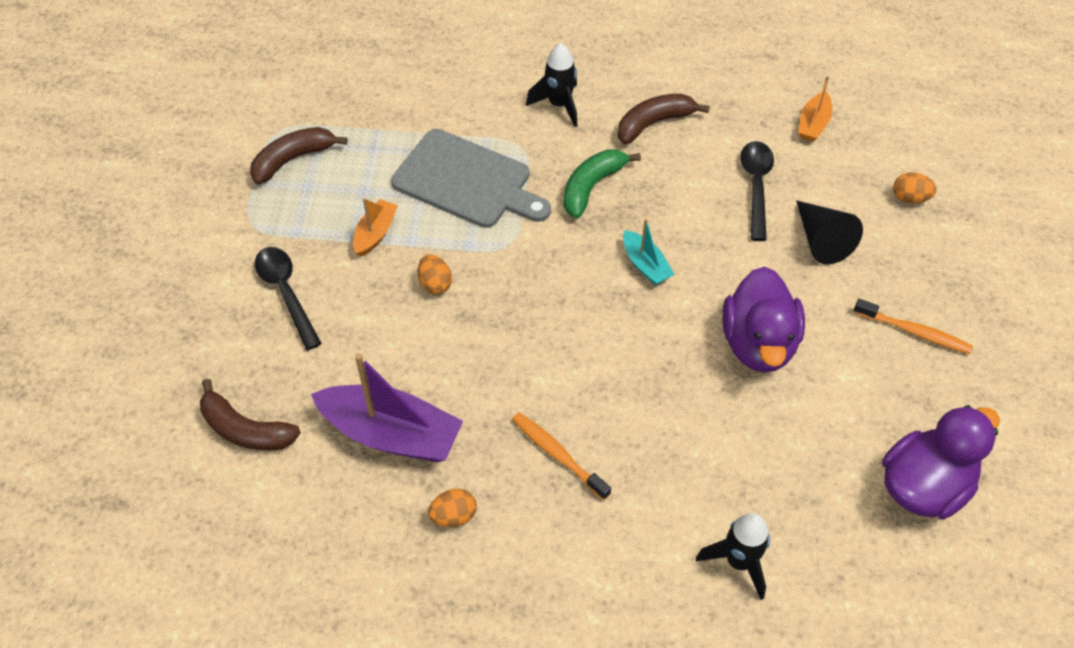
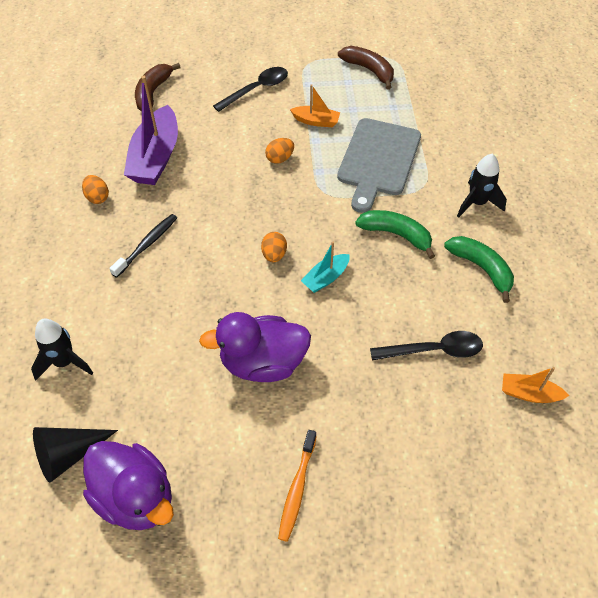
camera: 80 degrees right, 0 degrees up
(558, 455) = (146, 245): orange toothbrush -> black toothbrush
(654, 123) = (481, 268): brown banana -> green banana
(821, 240) = (386, 406): black cone -> black cone (69, 455)
(910, 198) = (461, 485): orange egg -> orange egg (274, 255)

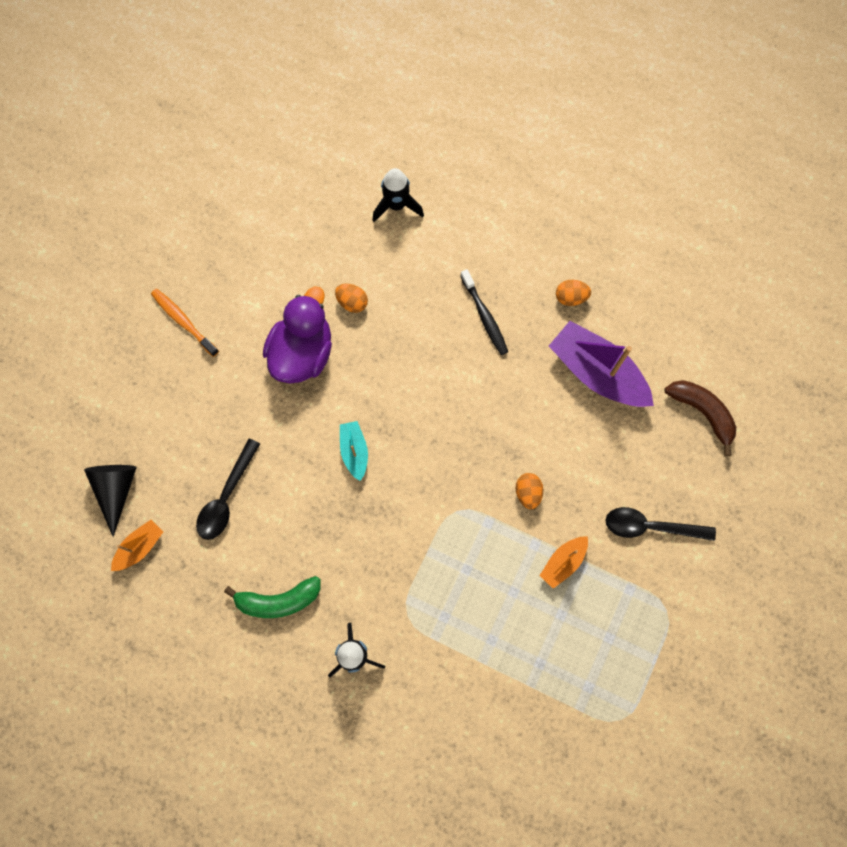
camera: 120 degrees right, 20 degrees up
(69, 455) = (312, 180): black cone -> black cone (116, 490)
(135, 497) = (249, 211): purple duck -> none
(257, 89) = (650, 526): black spoon -> black spoon turned 105 degrees clockwise
(274, 255) = (407, 420): orange egg -> orange egg (352, 302)
(369, 70) = (616, 675): brown banana -> none
(378, 160) = (468, 593): grey cutting board -> none
(396, 235) = (364, 547): green banana -> none

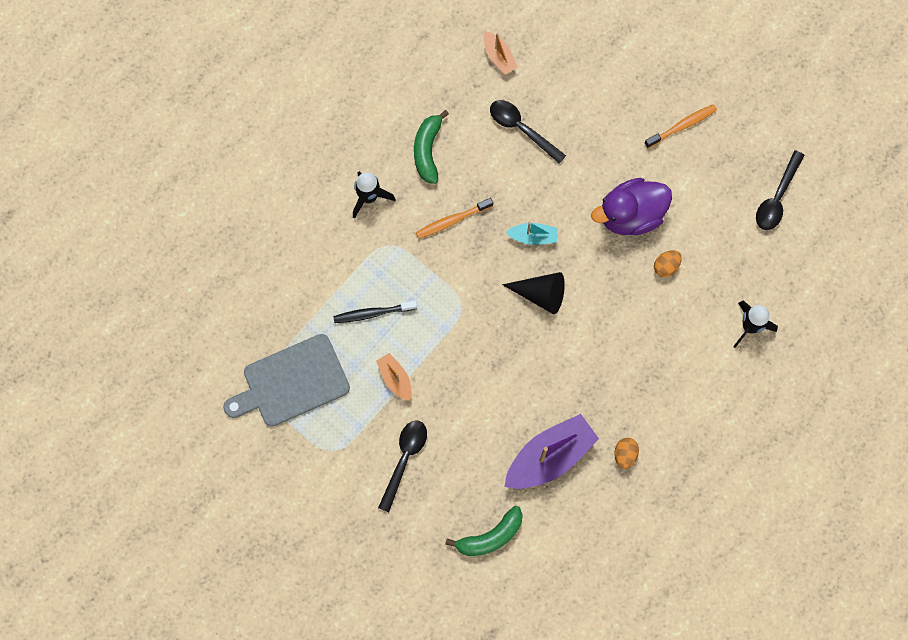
camera: 105 degrees right, 0 degrees up
(116, 490) = (550, 47): black cone -> black cone (540, 294)
(246, 208) = (777, 198): none -> black spoon
(302, 352) = (630, 215): purple duck -> purple duck turned 120 degrees clockwise
(358, 547) = (452, 220): none -> orange toothbrush
(484, 316) = (626, 375): black toothbrush -> black toothbrush (373, 313)
(528, 493) = (460, 367): orange egg -> none
(604, 682) = (292, 382): none -> grey cutting board
(702, 412) = (490, 536): brown banana -> green banana

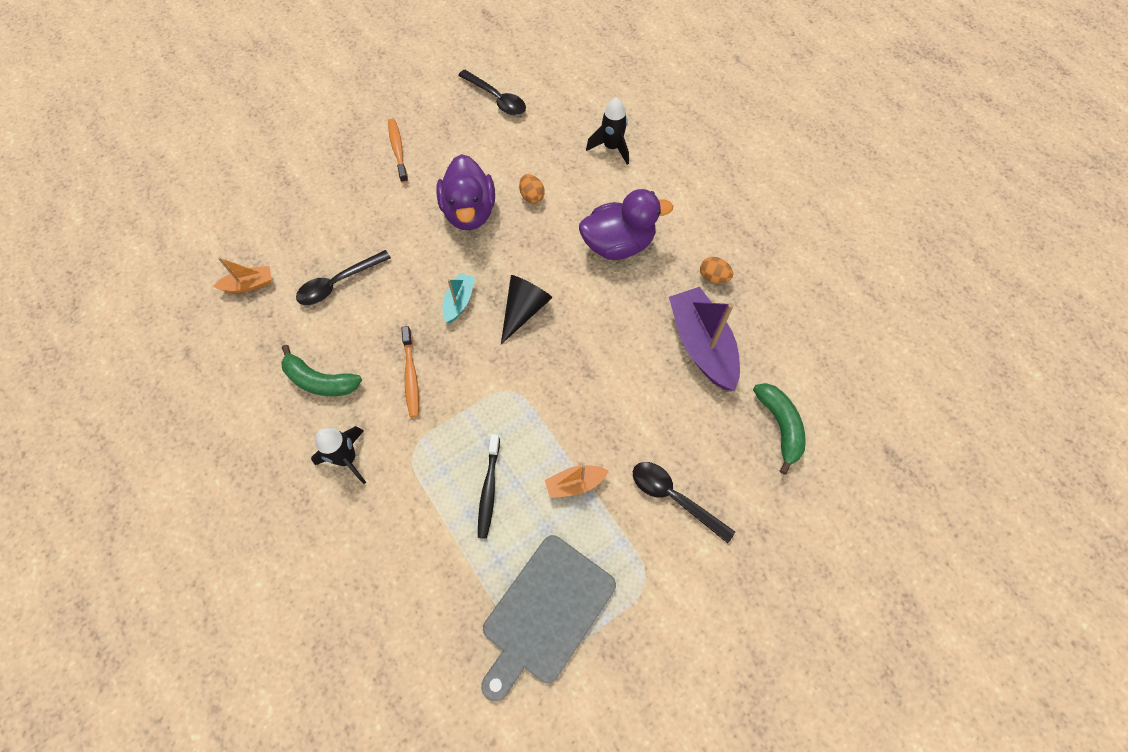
camera: 75 degrees left, 10 degrees down
(292, 382) = (546, 613): grey cutting board -> grey cutting board turned 45 degrees clockwise
(635, 360) = (618, 244): none -> purple duck

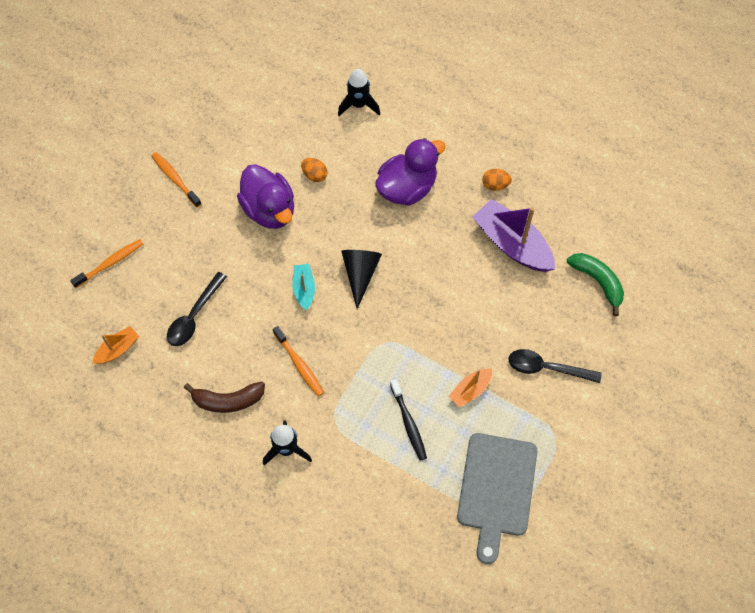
camera: 25 degrees left, 0 degrees up
(292, 202) = (110, 263): none -> orange toothbrush
(320, 380) = (228, 400): green banana -> brown banana
(497, 99) = (236, 98): black spoon -> none

